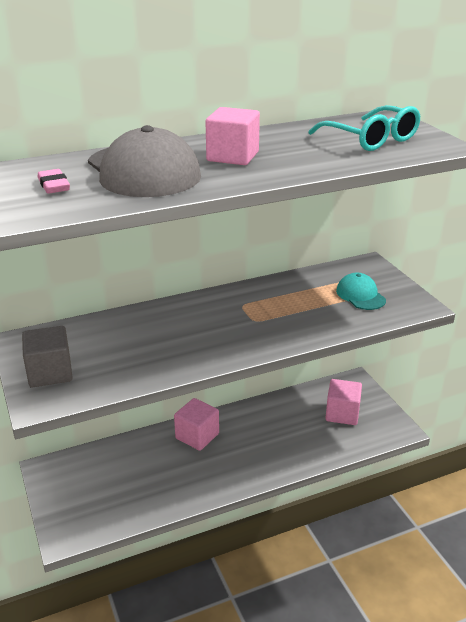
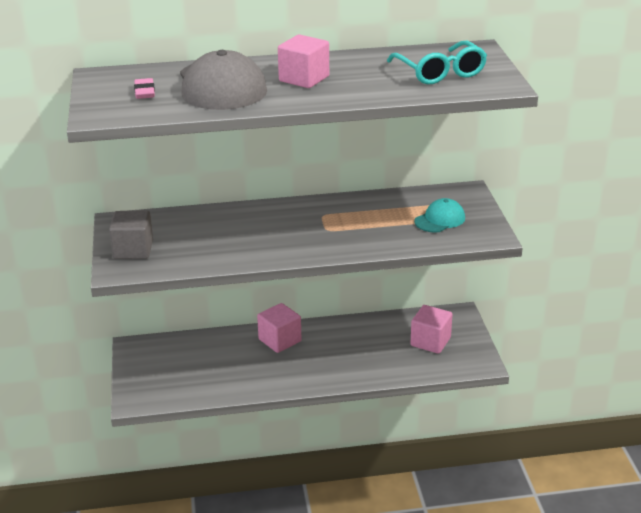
camera: 15 degrees right, 0 degrees up
(360, 295) = (440, 220): turquoise cap -> turquoise cap turned 60 degrees clockwise

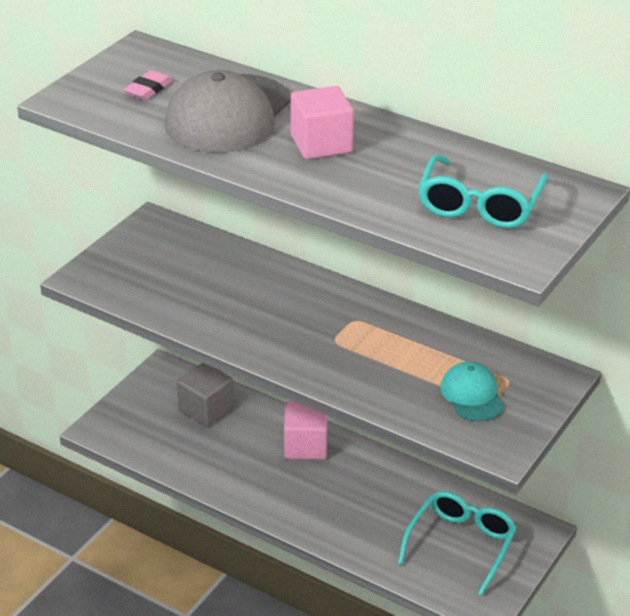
camera: 40 degrees right, 5 degrees up
(133, 250) = (125, 262): grey cube -> grey cube (206, 409)
(430, 341) = (461, 544): pink cube -> turquoise glasses
(440, 220) = (472, 395): turquoise cap -> turquoise cap turned 105 degrees counterclockwise

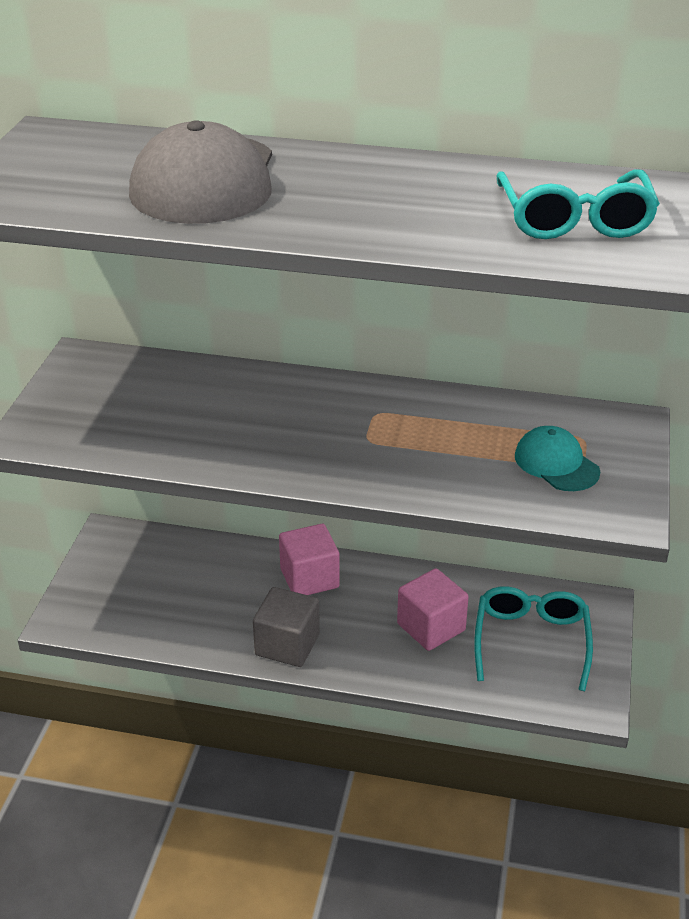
camera: 20 degrees left, 0 degrees up
(148, 89) = (85, 171): pink eraser -> none
(206, 409) = (178, 566): grey cube -> grey cube (287, 645)
(321, 144) = (340, 191): pink cube -> pink cube (431, 627)

